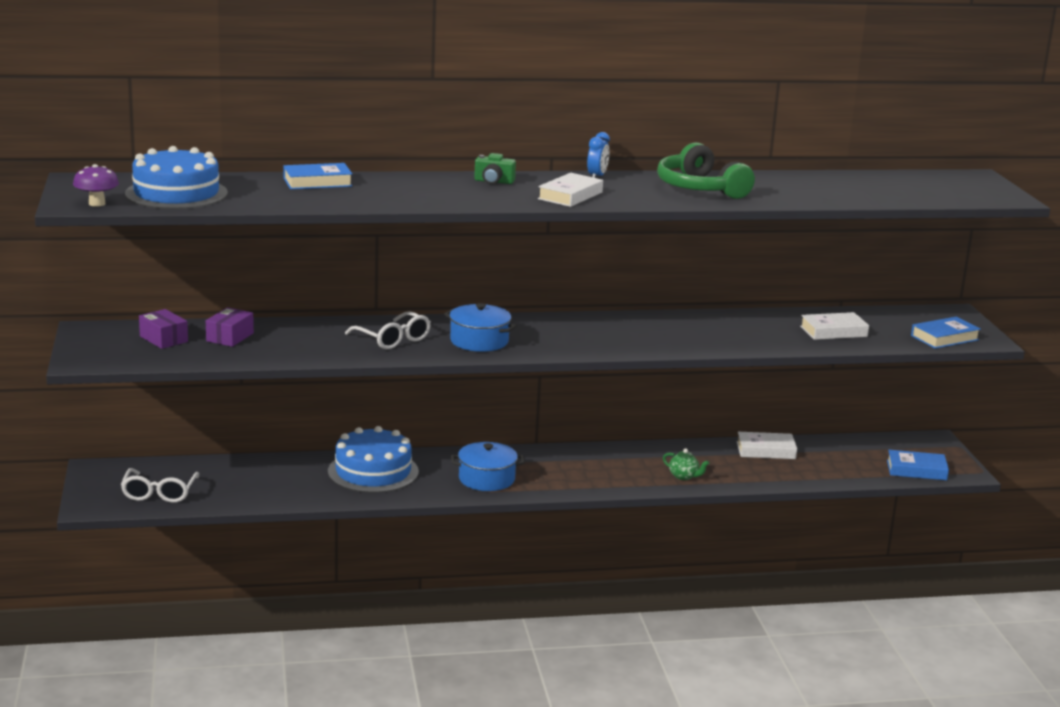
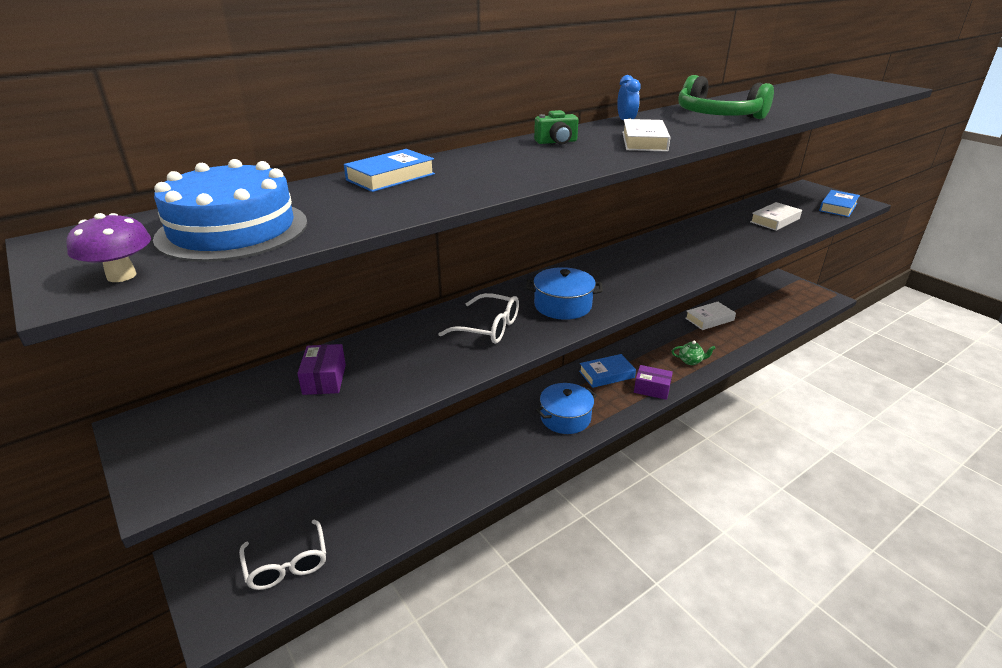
camera: 25 degrees left, 10 degrees up
(163, 339) = (249, 409): purple box -> purple box (652, 389)
(373, 471) = (470, 446): blue cake -> none
(916, 470) = (805, 305): blue book -> blue book (606, 374)

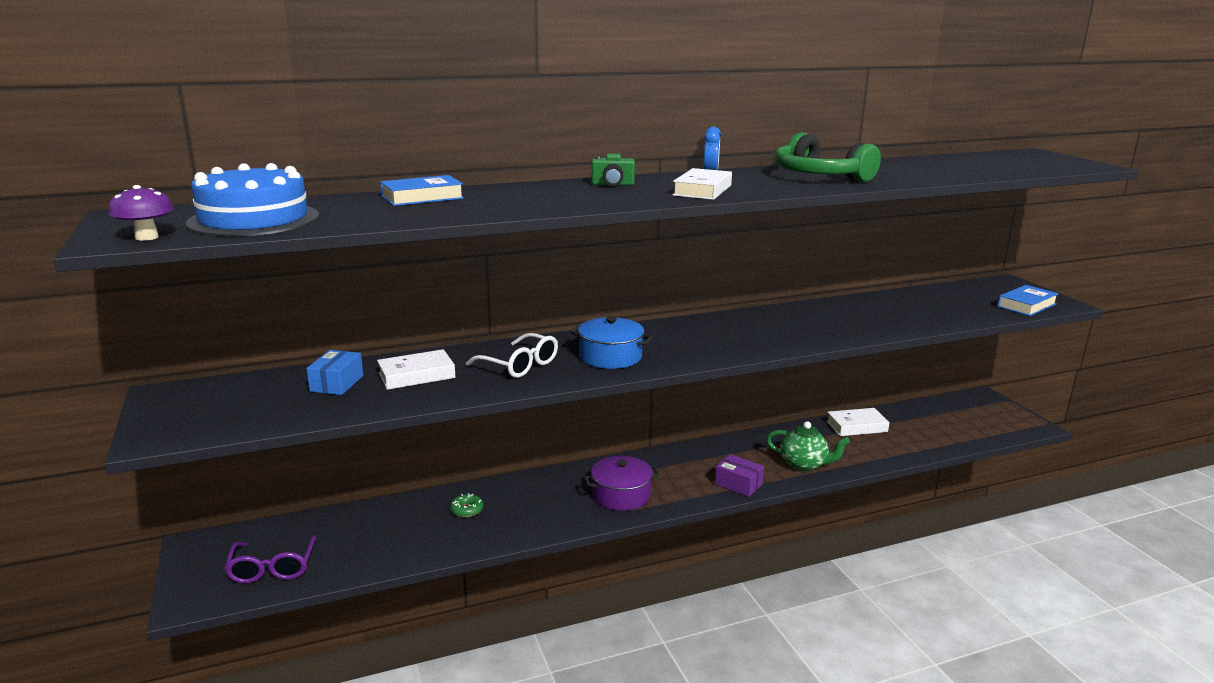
camera: 15 degrees right, 10 degrees down
(287, 564) = (272, 568): white glasses -> purple glasses
(324, 379) = (337, 383): purple box -> blue box
(441, 459) = (467, 510): none -> green donut
(565, 418) = (621, 495): blue pot -> purple pot
(606, 374) = (694, 462): blue book -> none
(690, 361) = (804, 464): green teapot -> green teapot, size x1.61
(775, 220) = (929, 310): white book -> white book (416, 375)

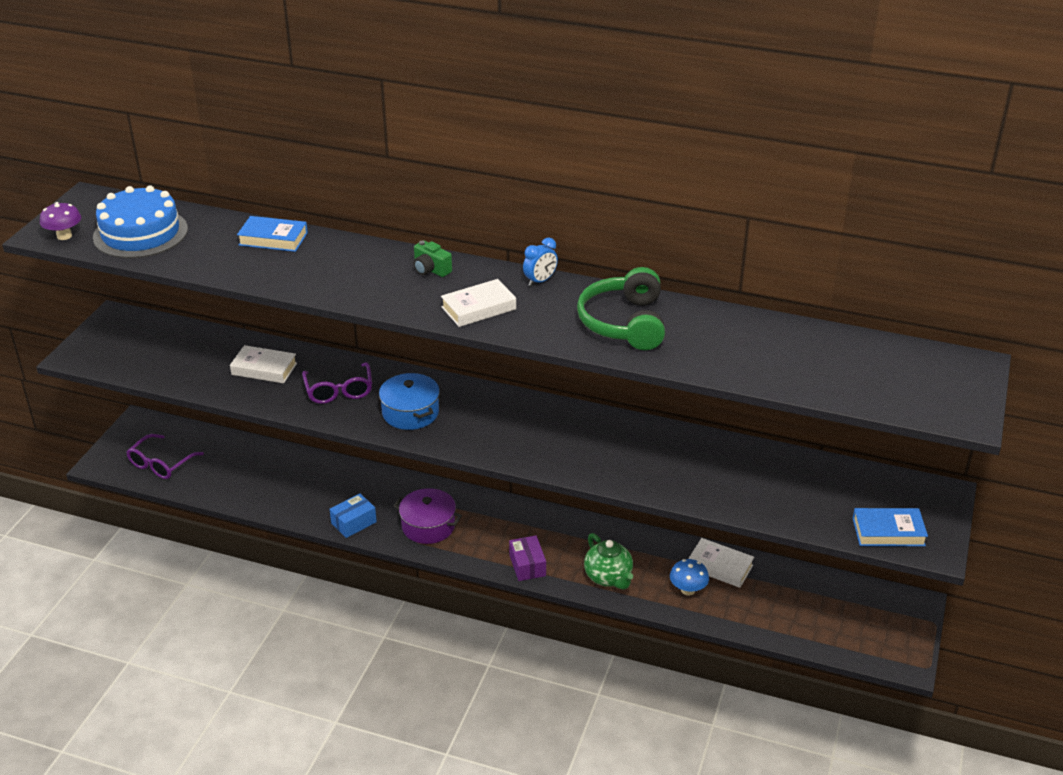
camera: 40 degrees right, 15 degrees up
(337, 383) = (211, 353): blue box -> blue box (353, 522)
(467, 510) = (313, 480): green donut -> none
(520, 365) = (339, 391): white glasses -> purple glasses
(862, 447) = (688, 590): none -> blue mushroom

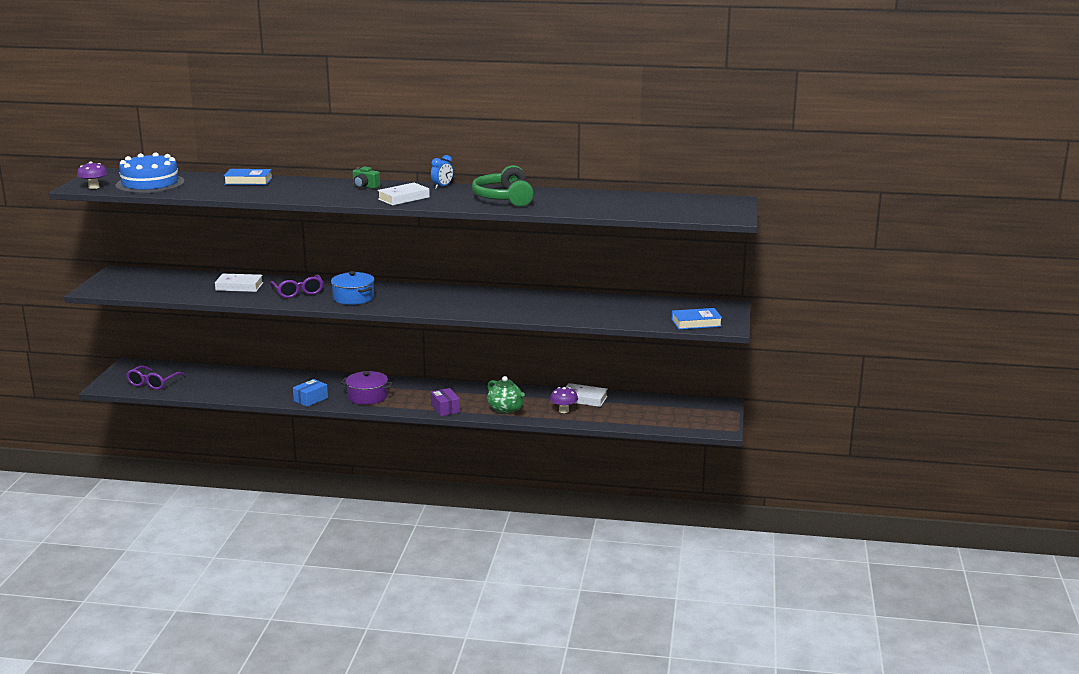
camera: 10 degrees left, 15 degrees down
(688, 590) = (563, 410): blue mushroom -> purple mushroom

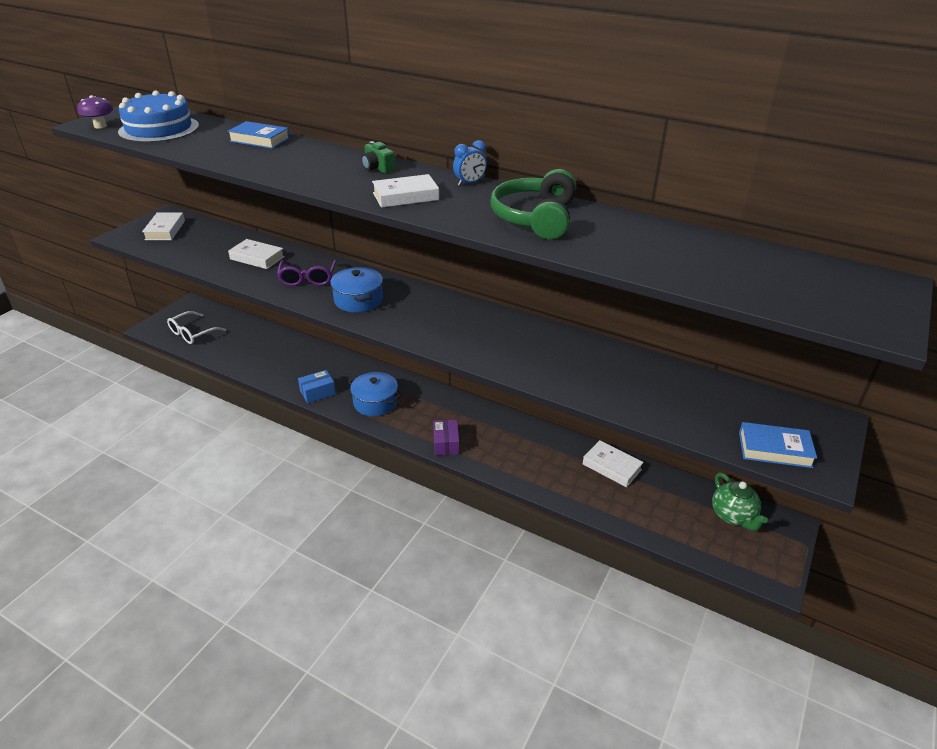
camera: 20 degrees right, 15 degrees up
(130, 281) = (165, 230): none -> white book
(153, 383) = (192, 333): purple glasses -> white glasses
(367, 397) = (375, 402): purple pot -> blue pot
(505, 409) = (512, 463): green teapot -> green teapot (733, 516)
(563, 410) = (579, 483): purple mushroom -> none

